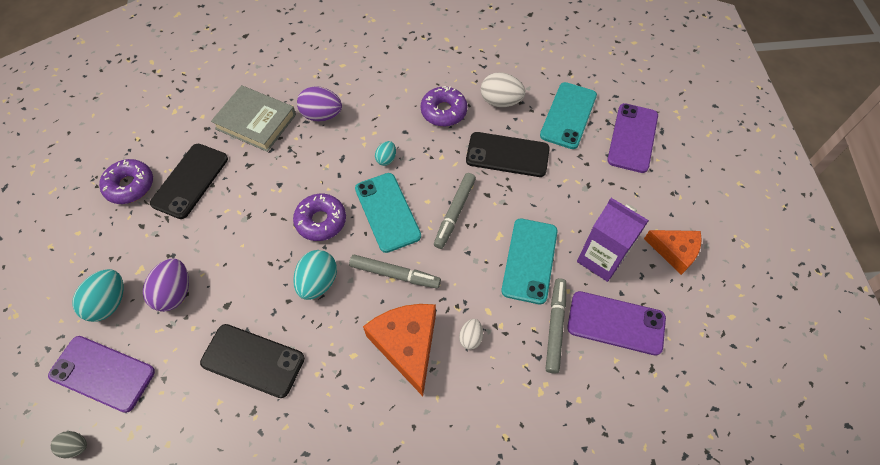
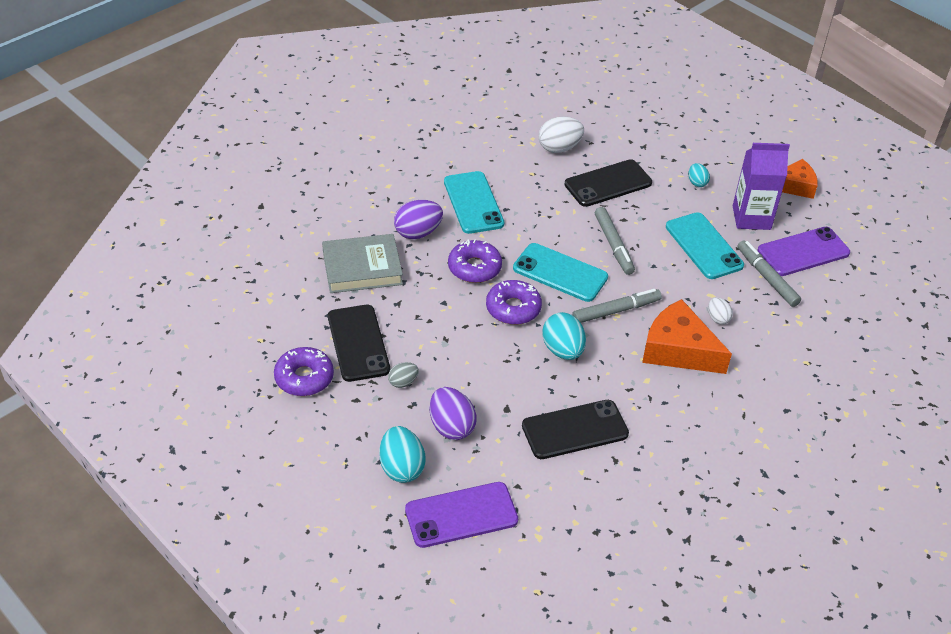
camera: 40 degrees left, 15 degrees down
(76, 446) = (503, 572): grey egg -> grey egg (403, 382)
(386, 159) = (514, 236): turquoise egg -> turquoise egg (697, 183)
(443, 111) = (521, 178): purple donut -> purple donut (474, 268)
(568, 115) = (623, 132): turquoise phone -> turquoise phone (473, 203)
(632, 138) = (688, 125): purple phone -> none

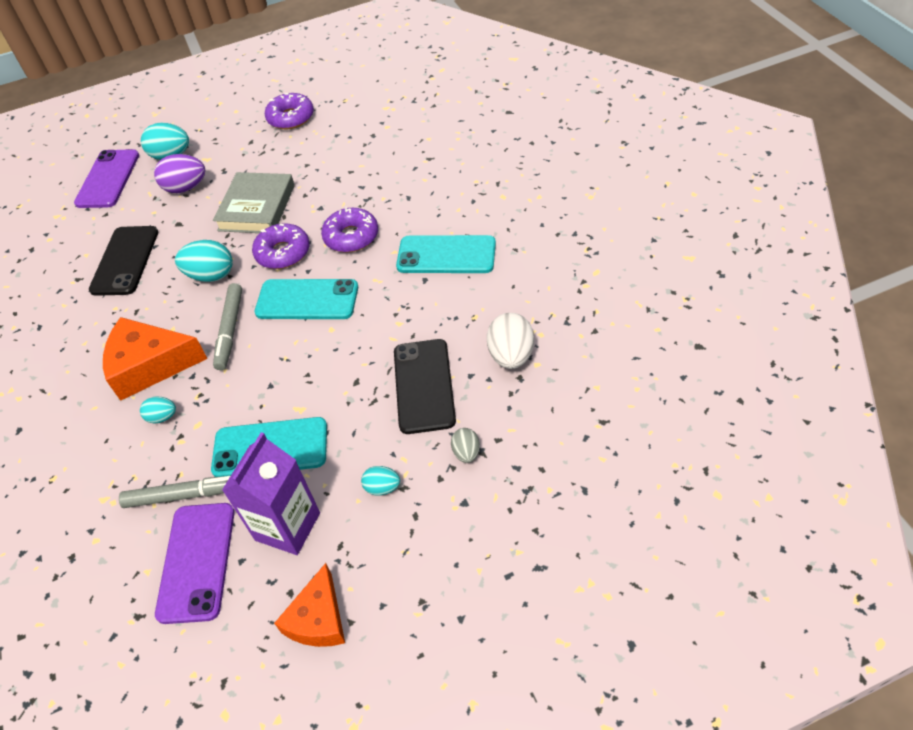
camera: 120 degrees right, 5 degrees up
(358, 343) = (307, 149): black phone -> none
(362, 268) = (393, 163): grey book -> grey book (257, 208)
(403, 382) = (249, 168): grey egg -> grey egg (466, 453)
(418, 233) = (421, 206): purple egg -> none
(560, 273) = (307, 300): turquoise phone -> turquoise phone turned 45 degrees clockwise
(613, 245) = (320, 358): grey marker -> none
(678, 350) = (150, 365): orange cheese -> orange cheese turned 150 degrees counterclockwise
(717, 318) = (162, 417): white egg -> turquoise egg

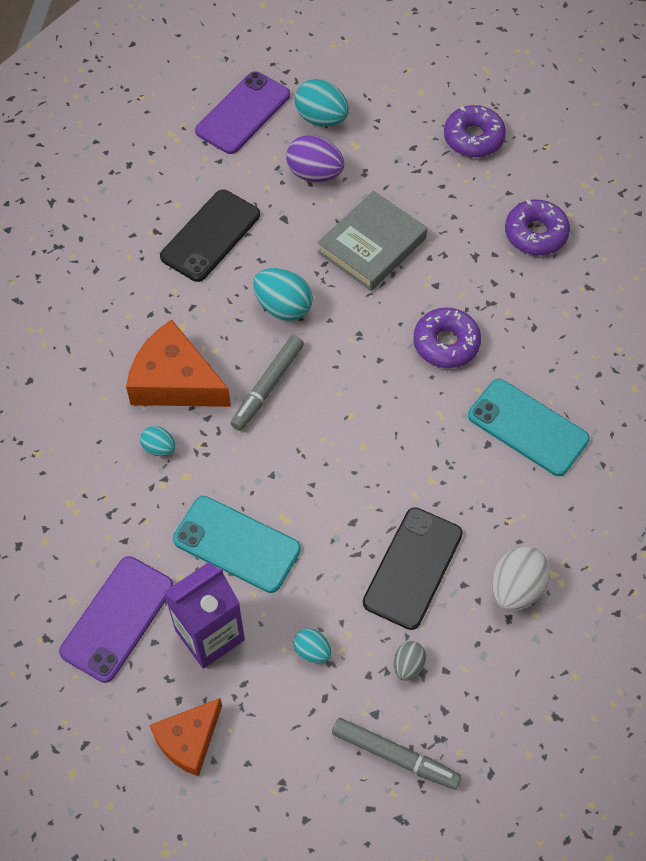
camera: 25 degrees right, 10 degrees up
(184, 495) = (138, 545): grey marker -> grey marker (395, 756)
(283, 253) = (367, 322): purple donut -> purple donut (535, 234)
(307, 300) = (359, 396): turquoise phone -> none

